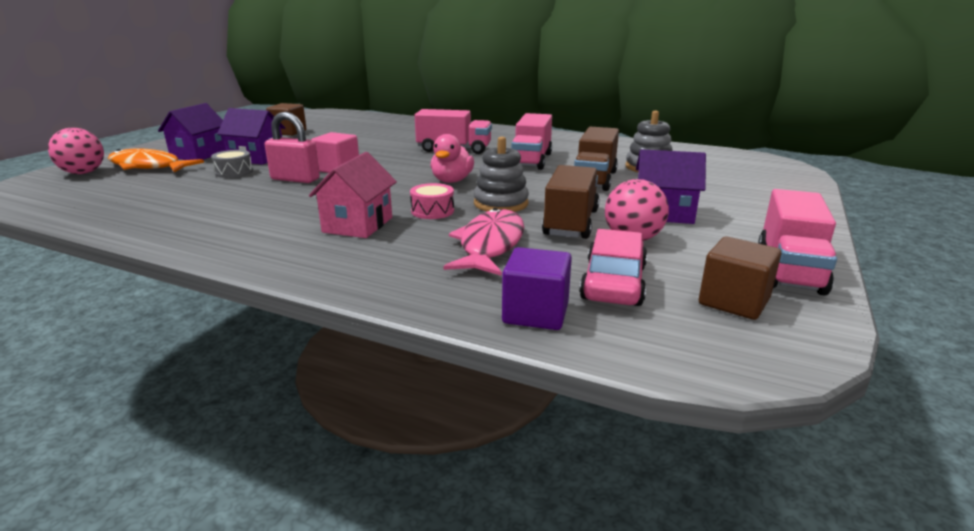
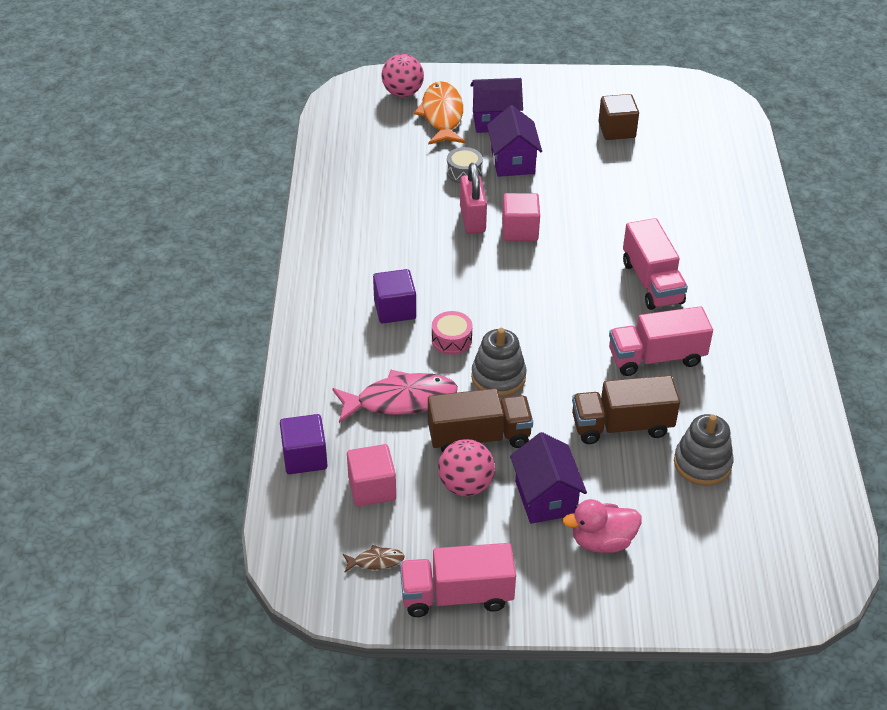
camera: 65 degrees right, 20 degrees up
(358, 225) = (395, 309): pink house -> purple cube
(452, 181) = (540, 321): pink duck -> pink duck (602, 541)
(613, 282) = (372, 488): pink car -> pink cube
(733, 301) = (376, 561): brown cube -> brown fish

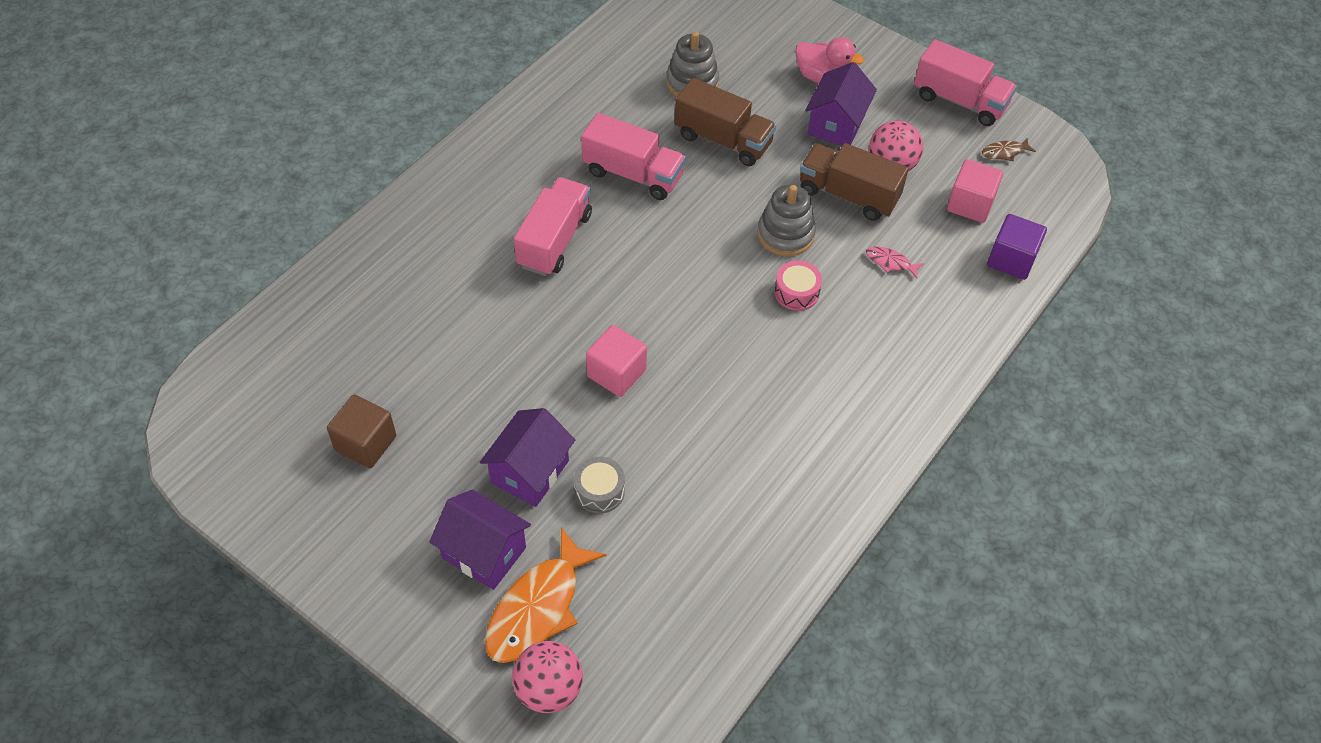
camera: 145 degrees left, 10 degrees up
(376, 561) = (1004, 152): brown fish -> brown fish turned 45 degrees counterclockwise
(395, 309) = (825, 356): purple cube -> none
(400, 400) = (890, 262): pink fish -> pink fish, size x0.45
(472, 219) = (651, 418): pink padlock -> none

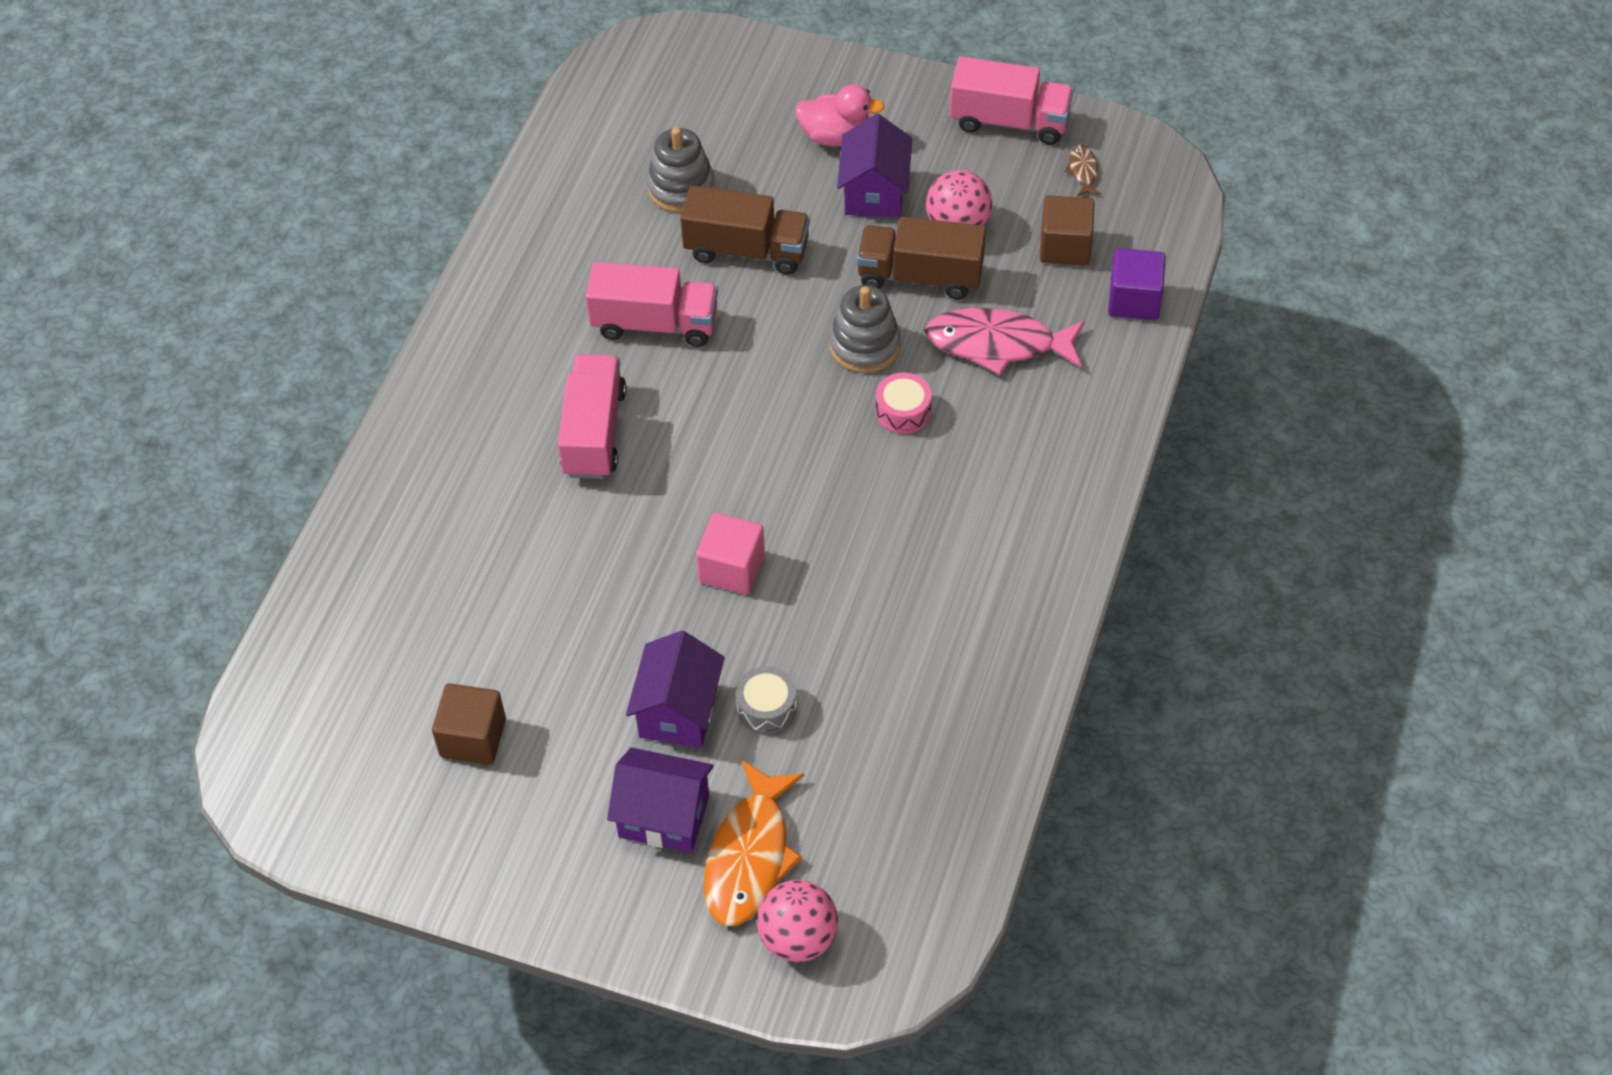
camera: 15 degrees left, 0 degrees up
(890, 262) = (998, 344): pink fish -> pink fish, size x2.24
(970, 204) = (1065, 247): pink cube -> brown cube
(1004, 152) = (1083, 171): brown fish -> brown fish turned 120 degrees clockwise

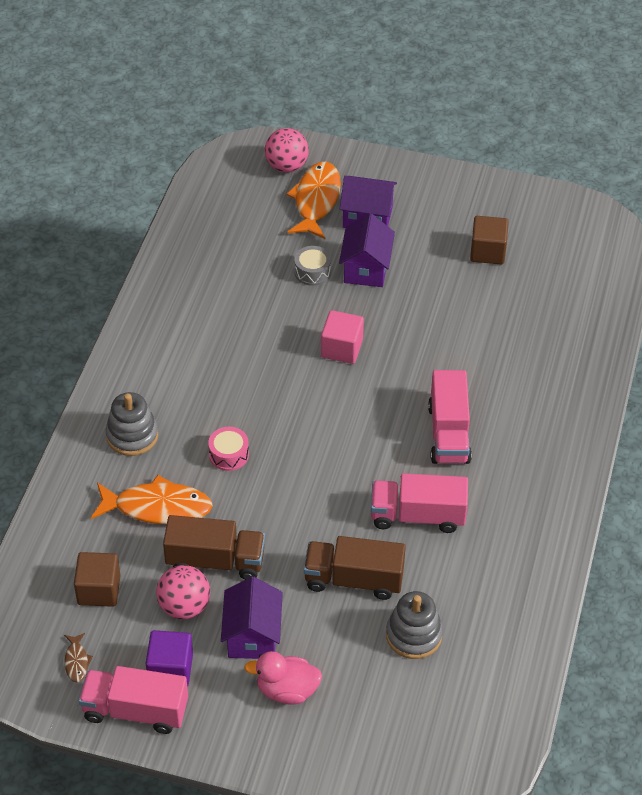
camera: 175 degrees right, 5 degrees down
(864, 345) = (258, 503): grey stacking toy -> grey stacking toy (132, 435)
(998, 344) = (157, 507): pink fish -> orange fish
(1134, 300) = (50, 545): purple cube -> purple cube (170, 669)

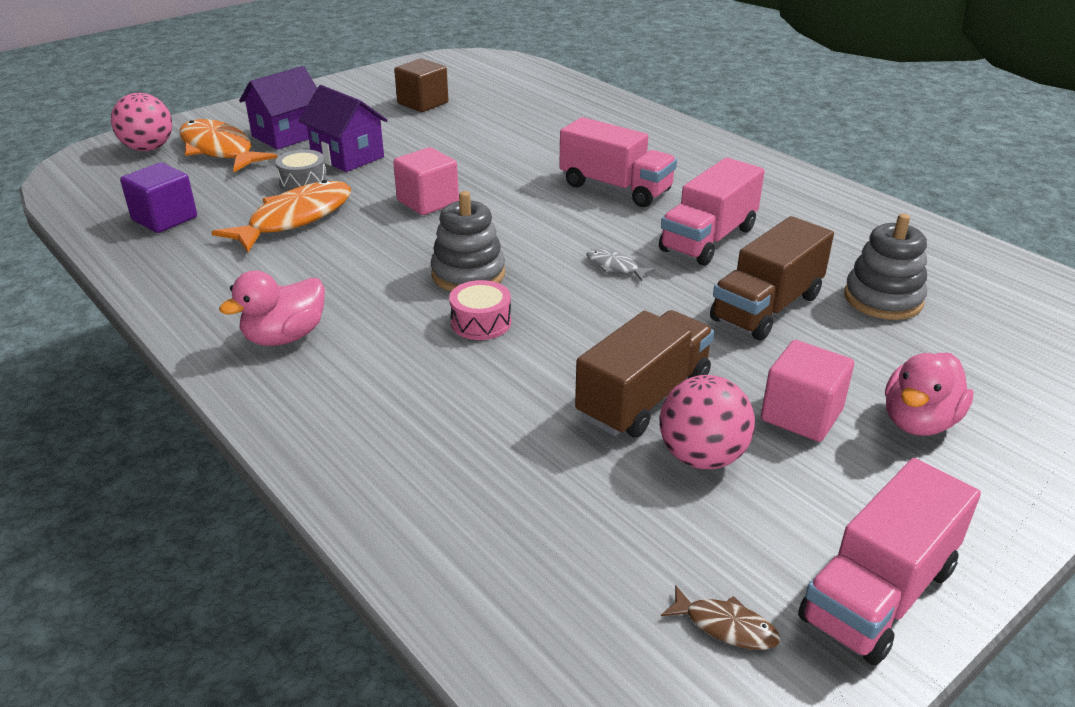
camera: 55 degrees left, 15 degrees down
(99, 590) = (595, 534): brown cube -> none
(132, 435) = (351, 385): grey stacking toy -> grey stacking toy (468, 274)
(149, 381) = (285, 337): none -> pink duck
(157, 507) = (499, 412): orange fish -> orange fish (295, 219)
(170, 669) = (813, 518): purple cube -> purple cube (164, 219)
(252, 635) = (801, 415): purple house -> pink cube
(340, 484) = (615, 267): none -> grey fish

